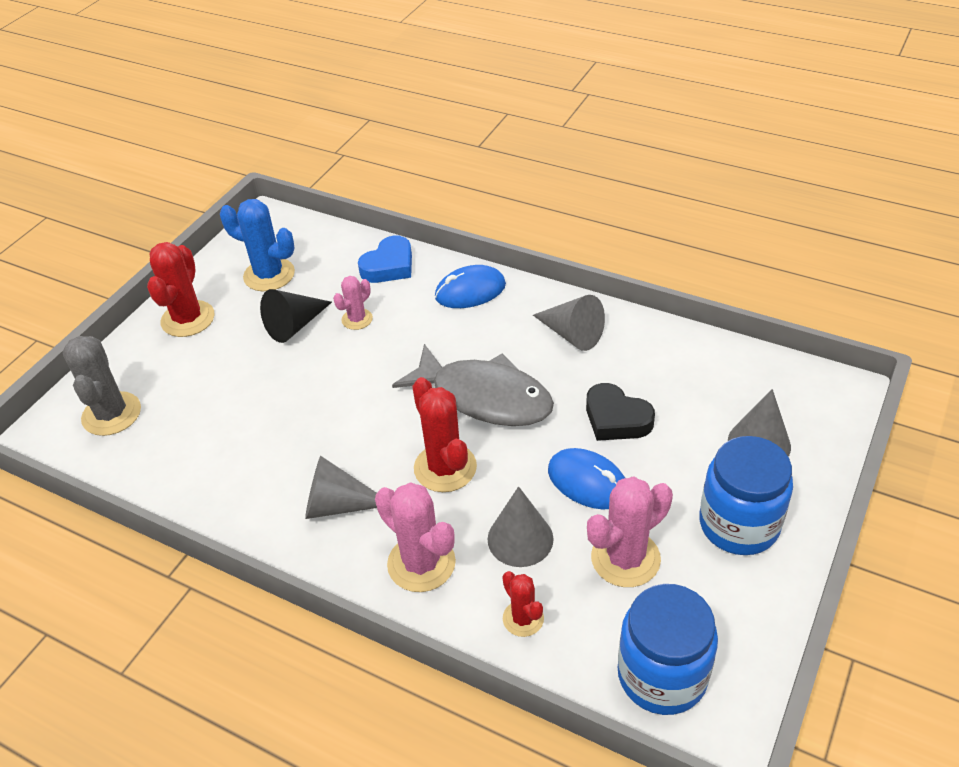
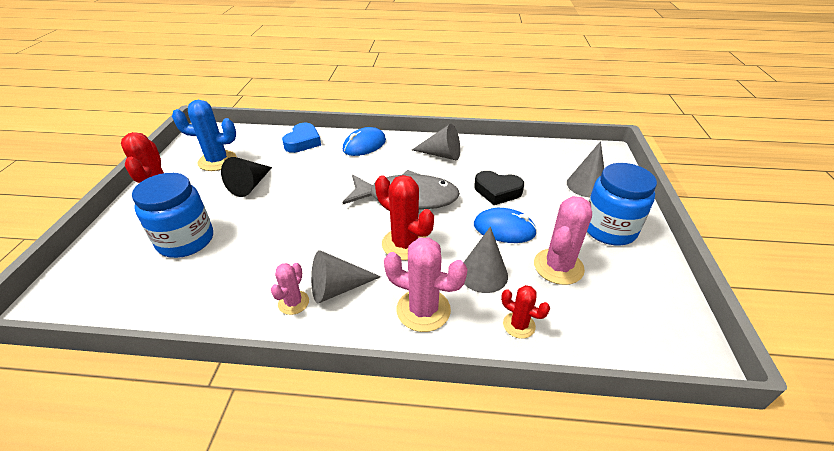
camera: 25 degrees left, 5 degrees down
(111, 414) = (113, 273): grey cactus -> none
(357, 319) = (295, 173): pink cactus -> pink cactus (293, 302)
(662, 675) = (634, 332): blue jar -> blue jar (186, 240)

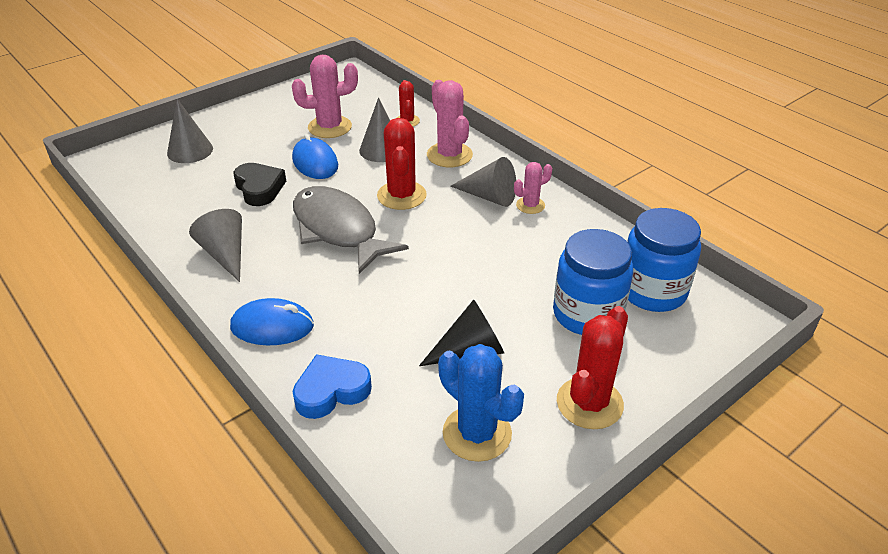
camera: 135 degrees left, 0 degrees up
(609, 229) = (252, 123): blue jar -> blue jar (652, 291)

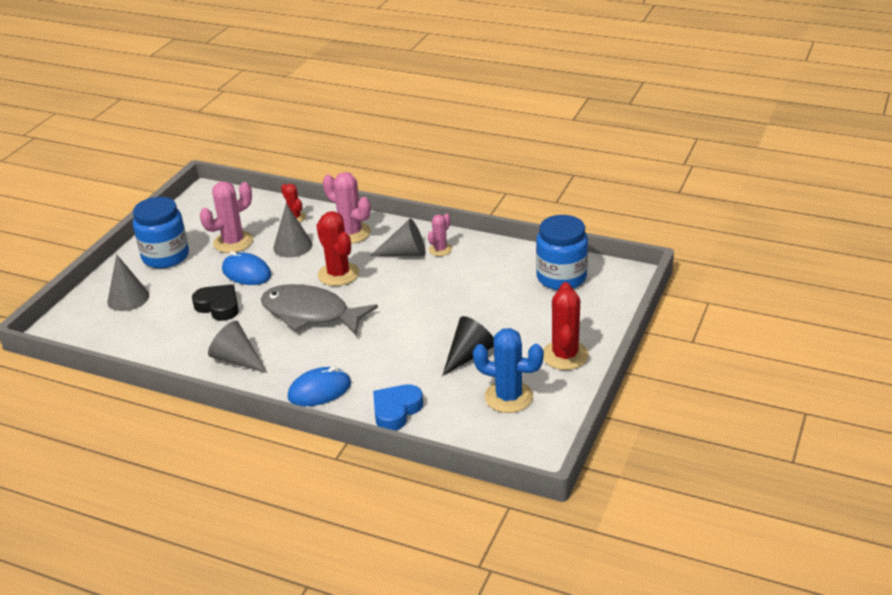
camera: 25 degrees left, 5 degrees down
(587, 314) = (529, 306): blue jar -> blue jar (165, 256)

